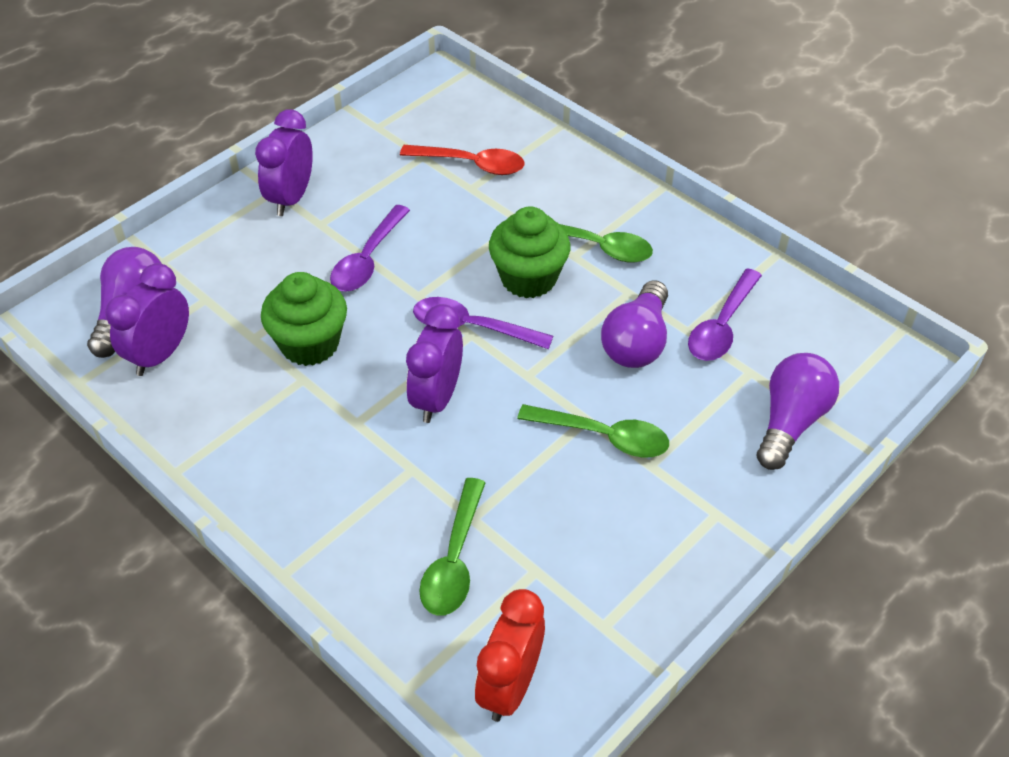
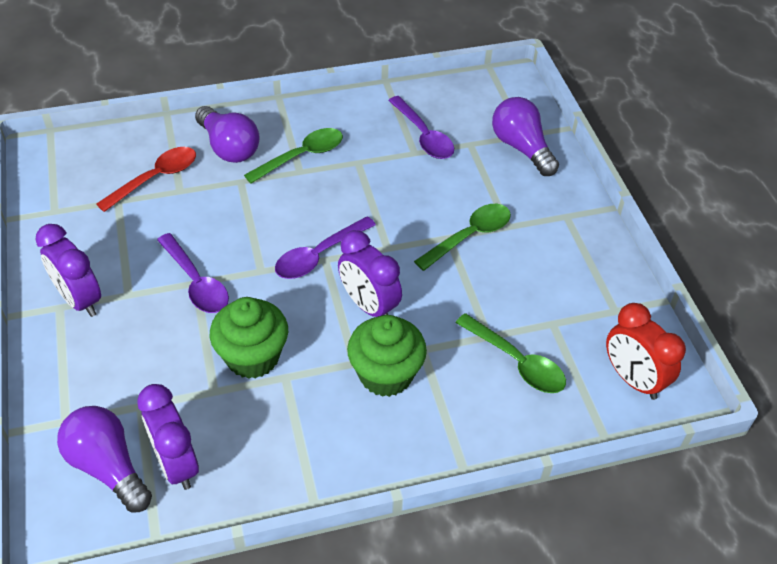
camera: 60 degrees left, 0 degrees up
(528, 278) = (299, 204): green cupcake -> green cupcake (386, 374)
(637, 342) = (404, 180): purple light bulb -> purple light bulb (229, 147)

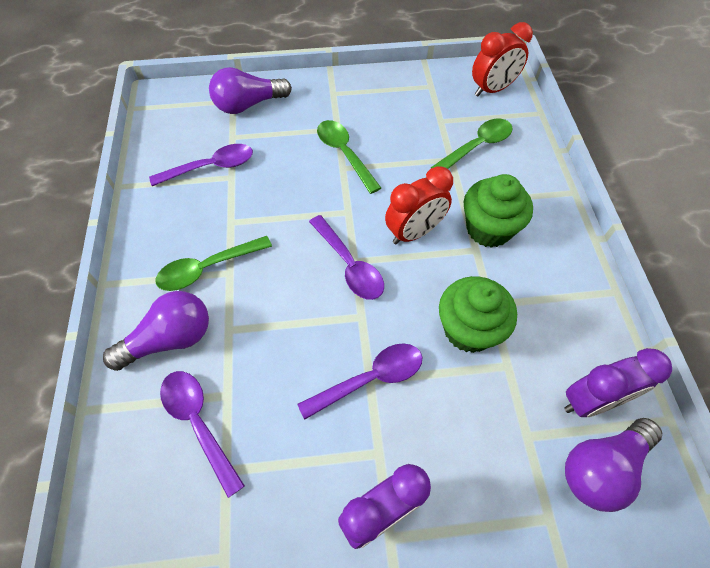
camera: 80 degrees left, 10 degrees up
(156, 178) = (198, 423): red spoon -> purple spoon
(302, 156) = (207, 268): green spoon -> green spoon turned 90 degrees counterclockwise
(369, 305) = (414, 232): purple clock -> red clock

